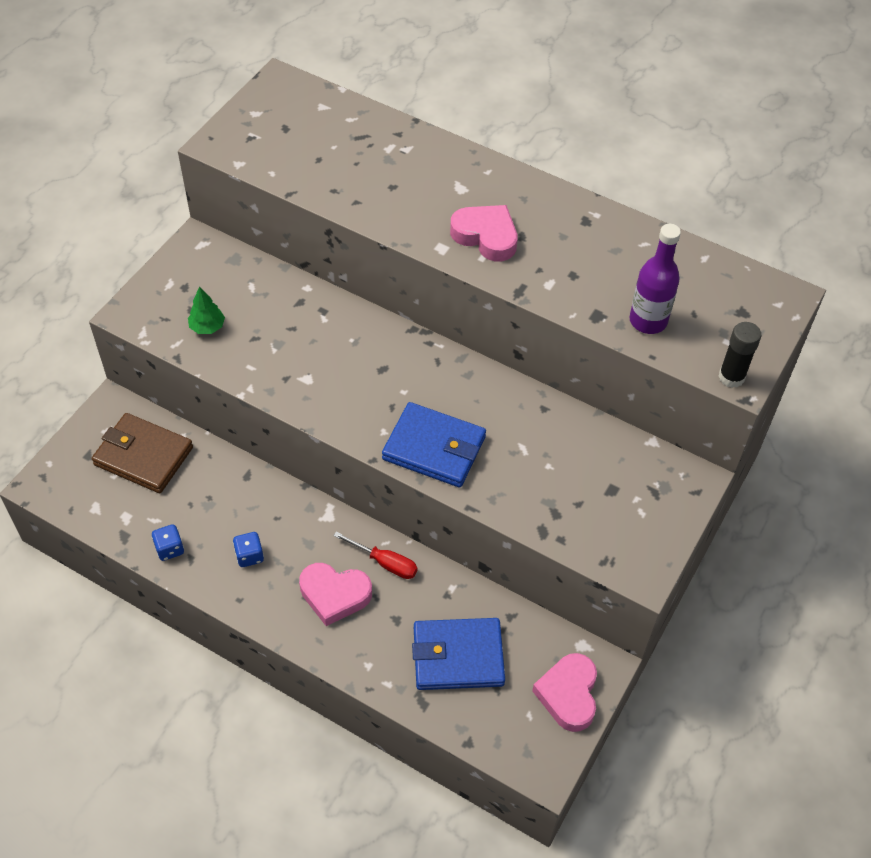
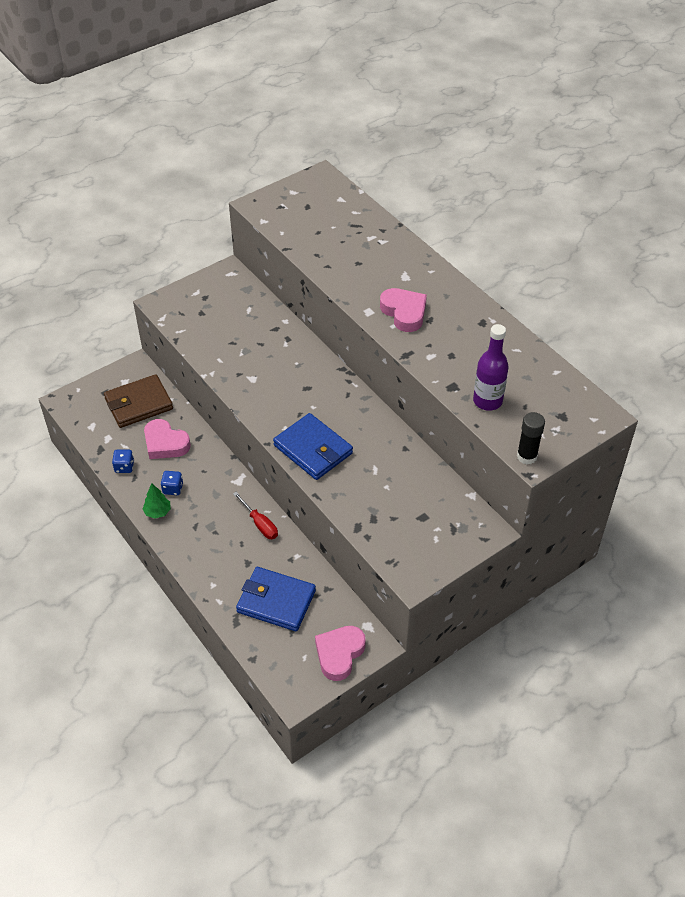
camera: 25 degrees right, 5 degrees down
(143, 456) = (139, 404): brown wallet -> brown wallet turned 75 degrees counterclockwise
(207, 327) = (205, 326): green tree -> green tree (157, 512)
(334, 595) = (215, 532): pink heart -> pink heart (165, 443)

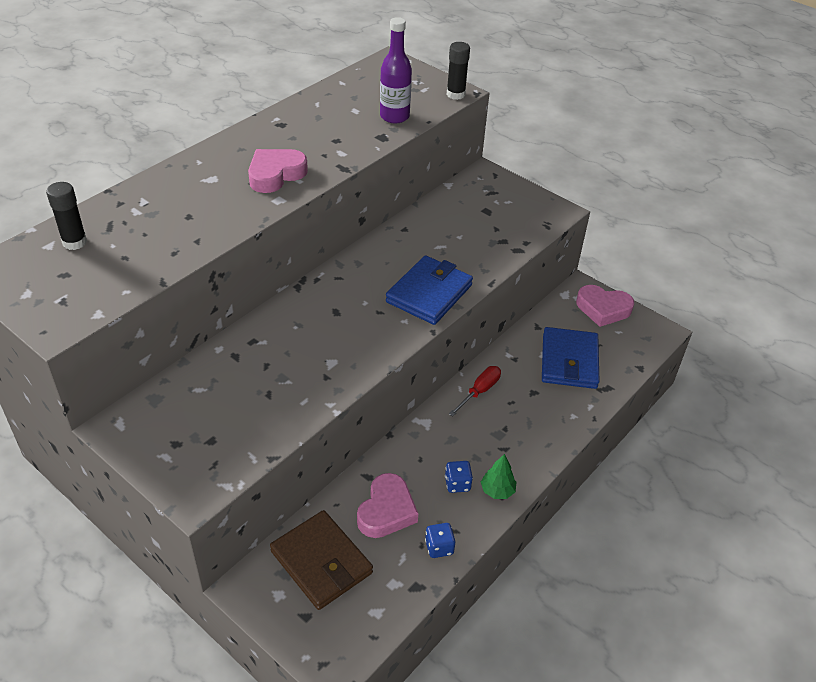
camera: 105 degrees left, 5 degrees down
(341, 210) = (74, 242): none -> black glue stick

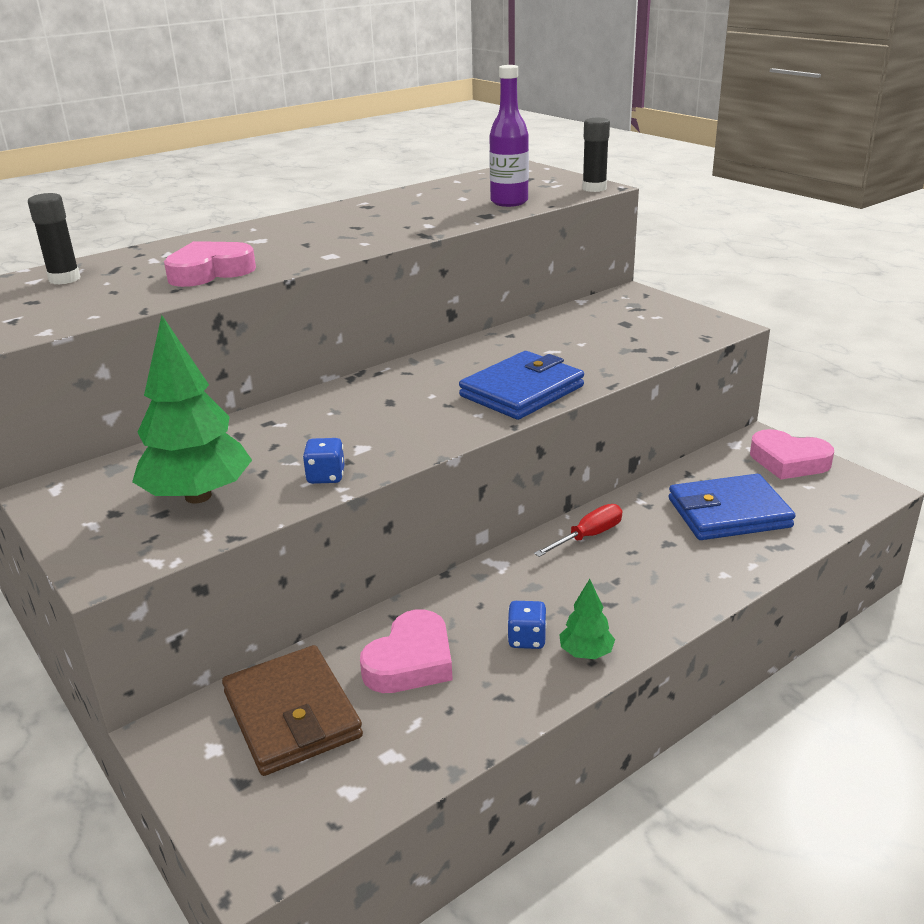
camera: 15 degrees right, 15 degrees down
(231, 421) = (198, 496): none -> green tree
(275, 174) = (338, 238): pink heart -> pink heart (210, 272)
(439, 547) = (475, 715): blue dice -> blue dice (326, 476)
(569, 361) = (728, 513): blue wallet -> blue wallet turned 60 degrees clockwise

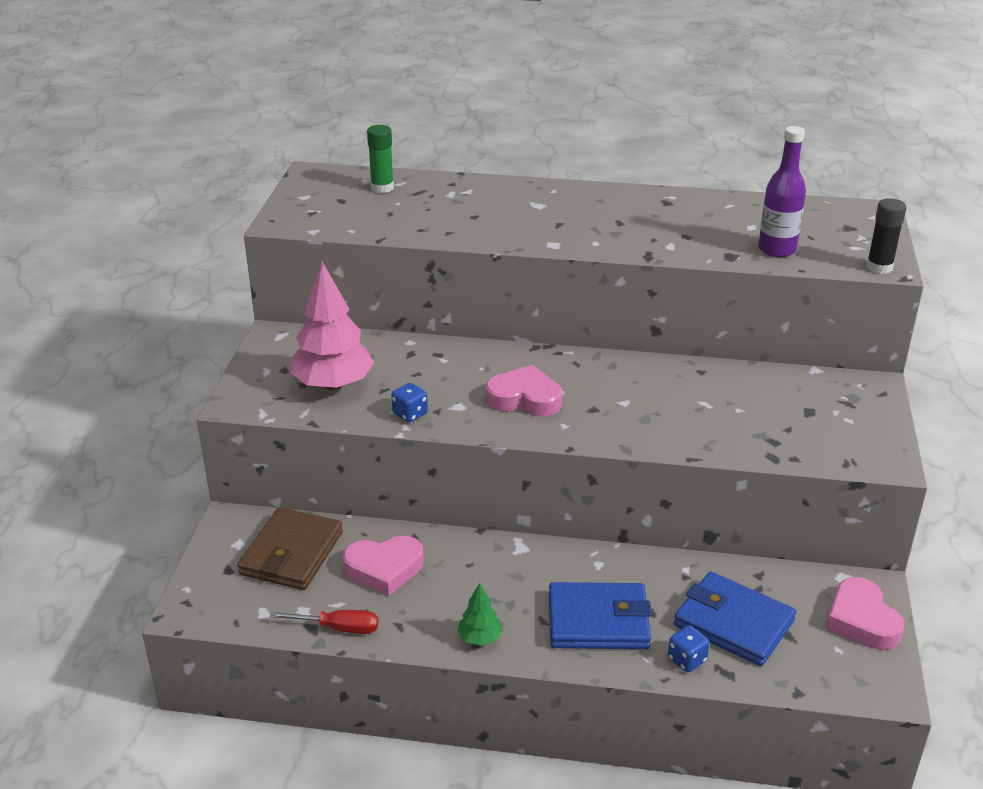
camera: 45 degrees right, 5 degrees up
(64, 279) = (382, 188): black glue stick -> green glue stick
(198, 496) = (333, 385): green tree -> pink tree
(210, 272) = (462, 223): pink heart -> pink heart (524, 398)
(522, 391) = (622, 424): blue wallet -> blue wallet (598, 621)
(526, 639) = (461, 604): blue dice -> blue dice (687, 659)
(588, 536) = (606, 569): red screwdriver -> red screwdriver (338, 628)

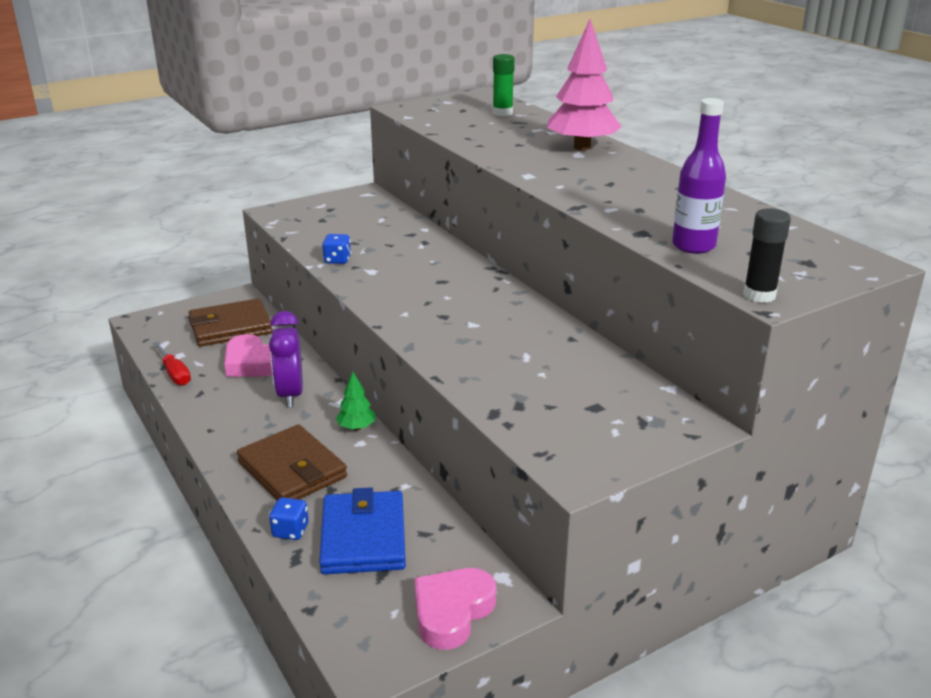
camera: 50 degrees right, 5 degrees down
(333, 385) = (335, 227): pink tree -> pink tree (582, 147)
(472, 569) = (290, 394): none -> purple clock
(480, 638) = (219, 428): green tree -> green tree (356, 427)
(524, 398) = (416, 288): pink heart -> none
(598, 621) = (292, 470): blue wallet -> brown wallet

